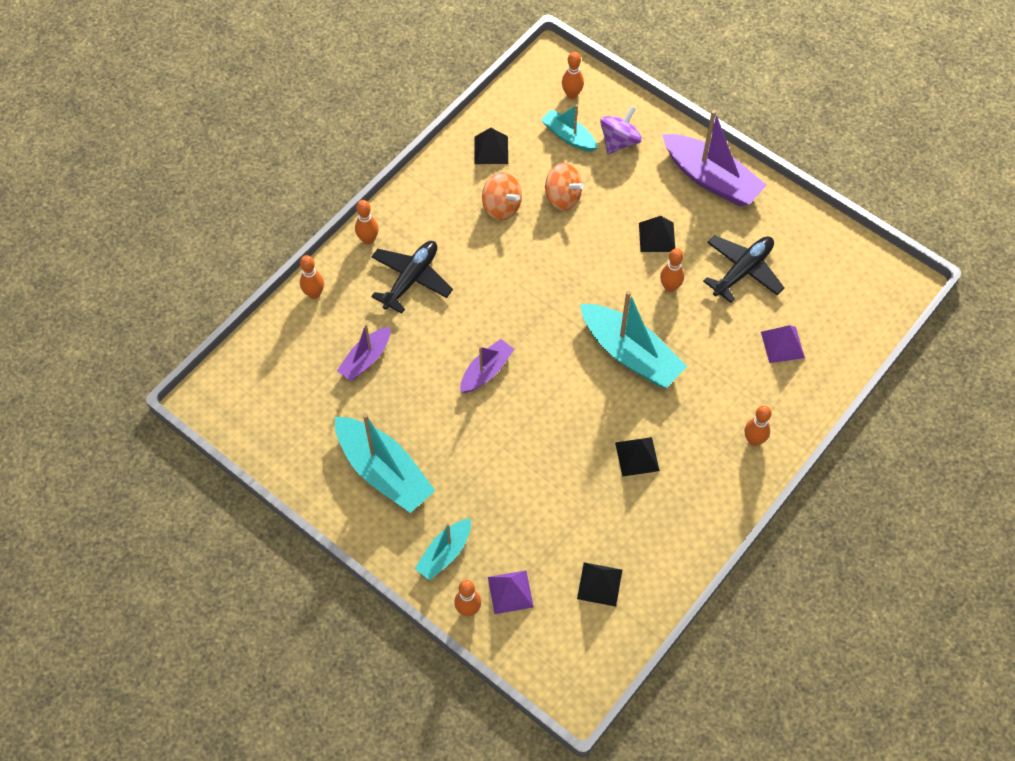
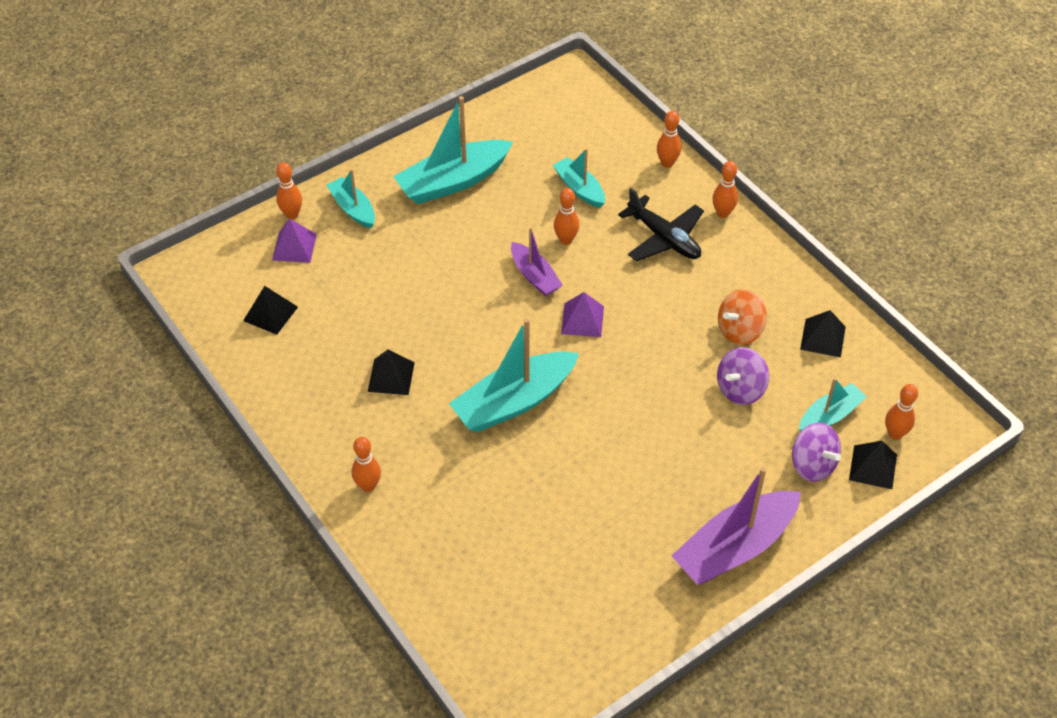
camera: 105 degrees right, 10 degrees down
(366, 359) = (579, 188): purple boat -> turquoise boat
(562, 197) = (740, 389): orange spinning top -> purple spinning top
(657, 237) = (662, 467): black pyramid -> black pyramid (873, 467)
(670, 287) = (589, 461): orange bowling pin -> orange bowling pin (566, 240)
(742, 271) = (590, 541): black plane -> none
(782, 344) = (476, 552): purple pyramid -> purple pyramid (582, 320)

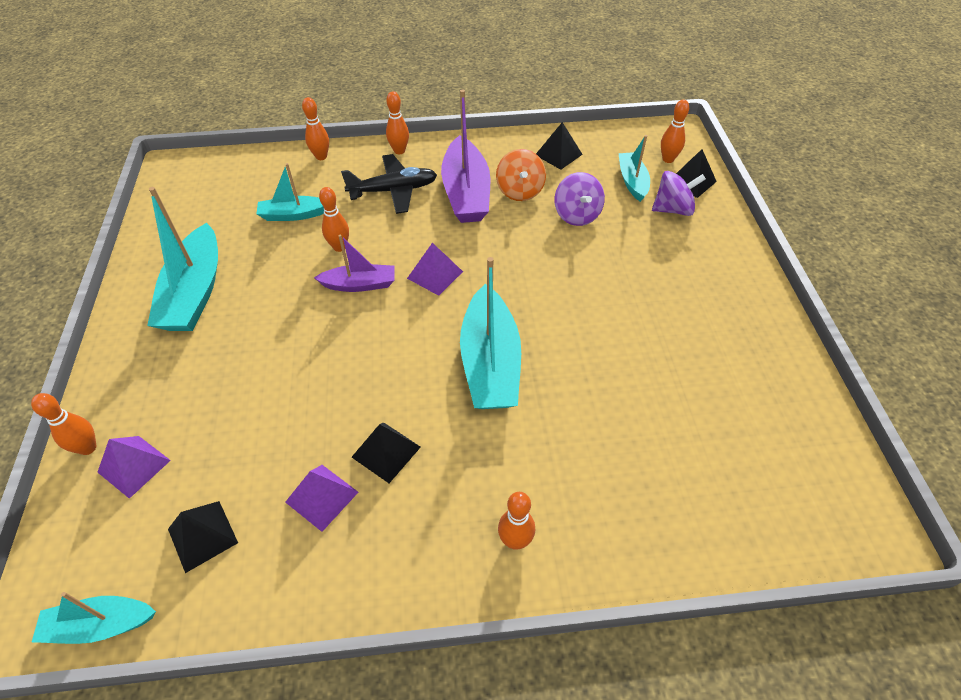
camera: 60 degrees left, 0 degrees up
(334, 359) = (322, 497): none -> purple pyramid
(353, 209) = (141, 387): turquoise boat -> turquoise boat (100, 624)
(735, 547) = (732, 285): purple boat -> purple boat (466, 193)

